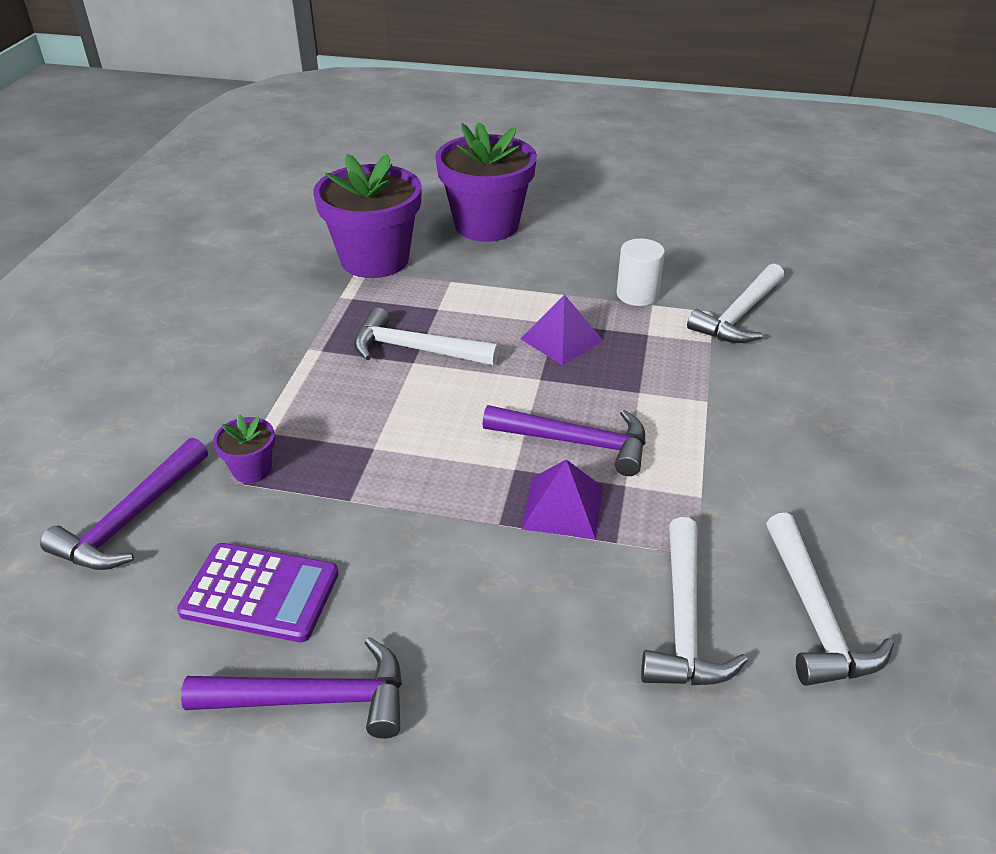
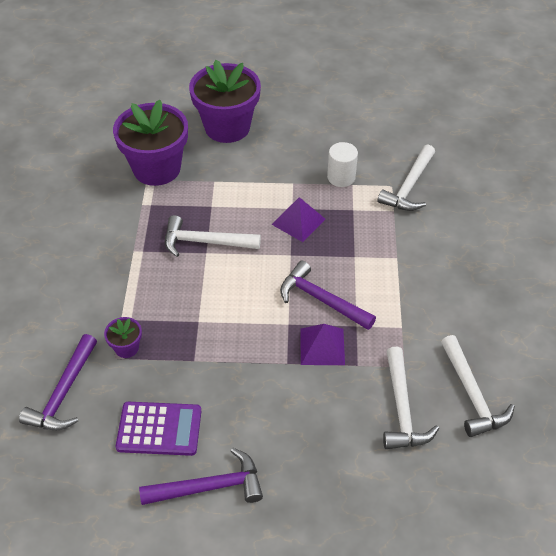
camera: 10 degrees left, 10 degrees up
(575, 442) = (321, 300): purple hammer -> purple hammer turned 150 degrees counterclockwise

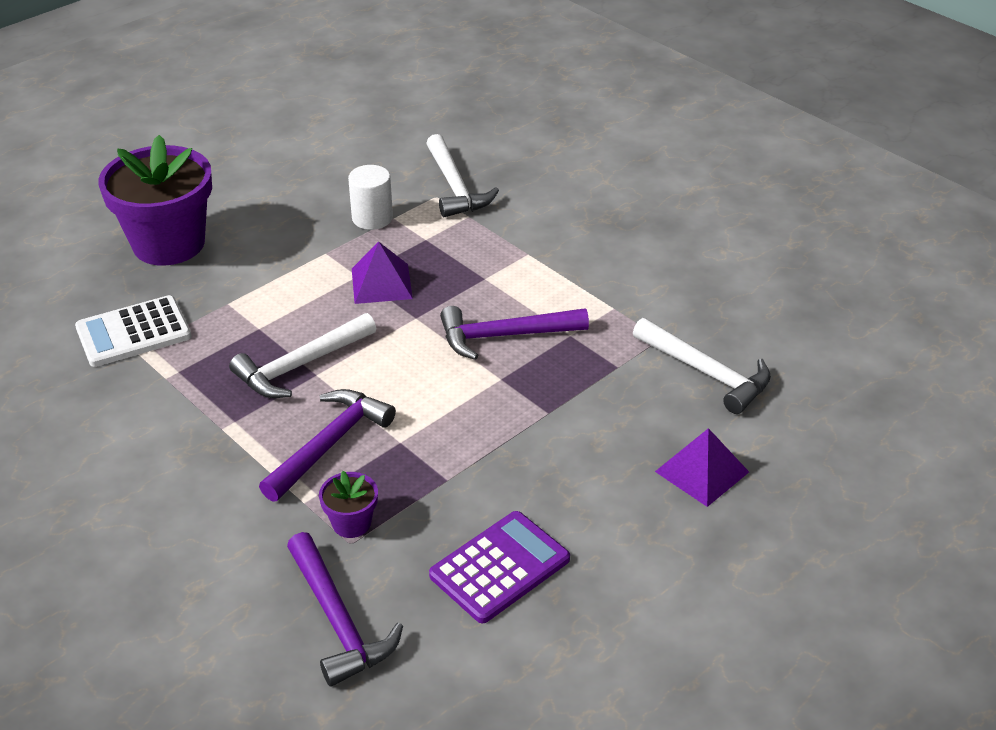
camera: 45 degrees left, 10 degrees down
(157, 168) = (133, 332): purple flower pot -> white calculator
(209, 487) = (625, 575): purple hammer -> purple hammer (330, 444)
(322, 346) = (562, 374): purple pyramid -> purple pyramid (702, 471)
(472, 394) = (748, 319): white hammer -> none

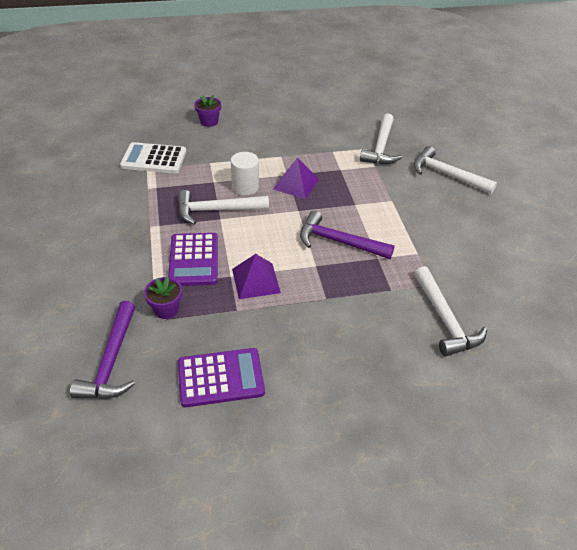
camera: 30 degrees right, 5 degrees up
(169, 244) = (209, 122): purple flower pot -> purple flower pot, size x0.43
(330, 444) = (194, 260): purple hammer -> purple calculator
(372, 218) = (321, 147): white cylinder -> white cylinder (245, 187)
(570, 191) = (447, 175): none -> white hammer
(702, 471) = (390, 382): purple pyramid -> purple pyramid (256, 280)

